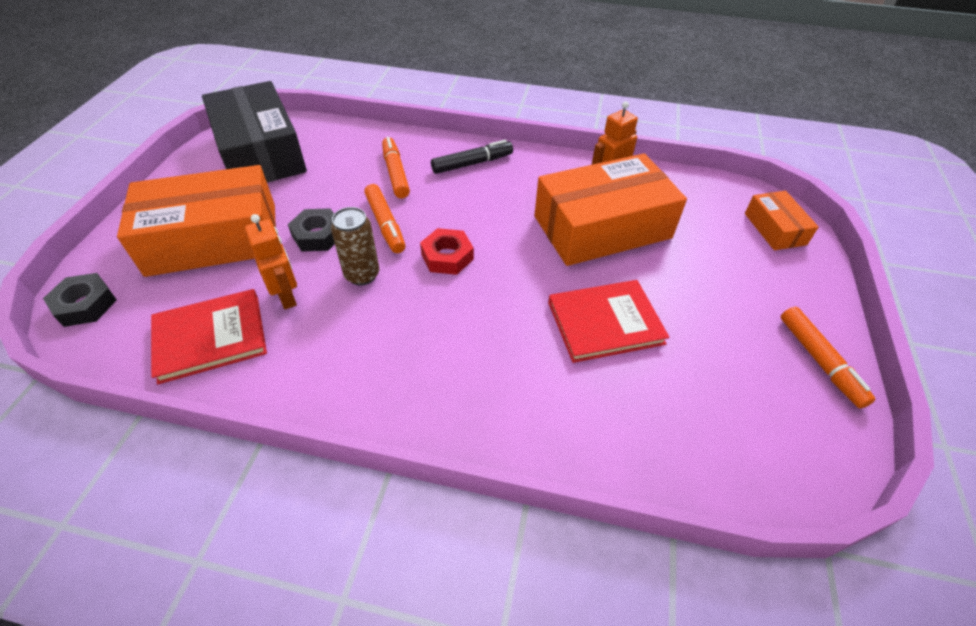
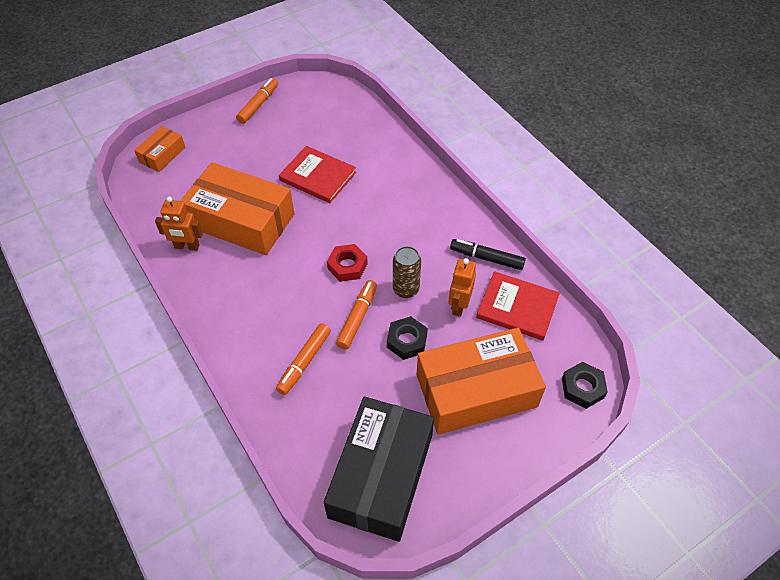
camera: 135 degrees left, 5 degrees up
(213, 239) = (476, 390): orange box -> orange box turned 45 degrees counterclockwise
(472, 163) = (244, 329): black marker -> black marker (487, 258)

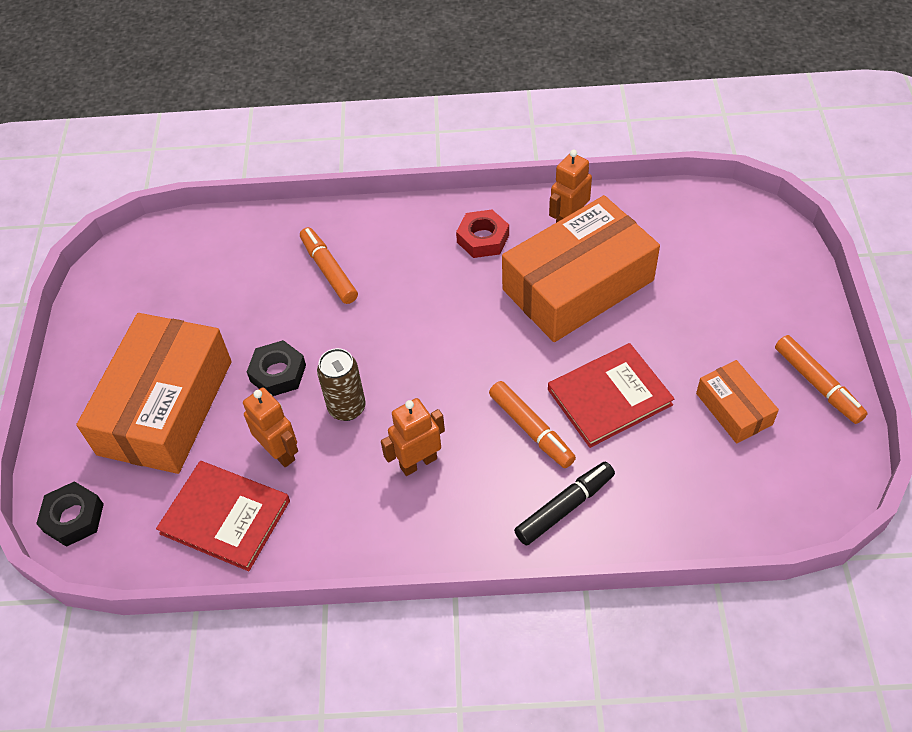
camera: 125 degrees right, 0 degrees up
(162, 155) = (756, 241): orange box -> orange box (733, 409)
(347, 266) = (427, 363): red nut -> red nut (483, 238)
(357, 318) = (345, 340): orange marker -> orange marker (531, 429)
(381, 475) = (159, 281): black box -> none
(416, 237) = (418, 462): none -> orange robot
(487, 258) = (322, 529): black marker -> black marker (564, 508)
(517, 307) = (225, 517): red book -> red book turned 60 degrees clockwise

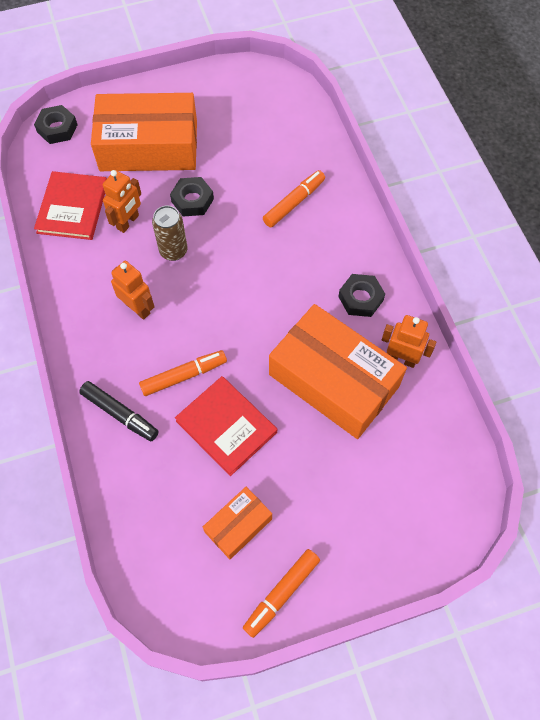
camera: 70 degrees right, 10 degrees up
(483, 238) = (360, 298): red nut -> black nut
(531, 429) = (183, 376): orange marker -> orange marker turned 150 degrees counterclockwise

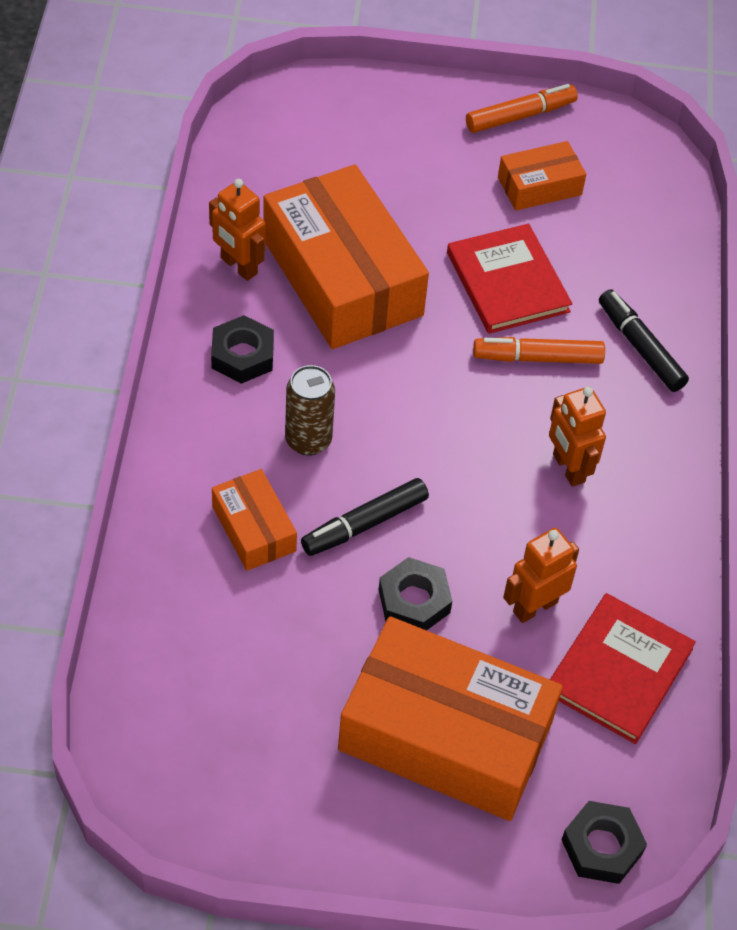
camera: 160 degrees left, 10 degrees down
(173, 251) = (481, 530): brown can -> brown can (308, 440)
(237, 229) = (365, 524): none -> black marker
(293, 203) = (253, 529): orange marker -> orange box

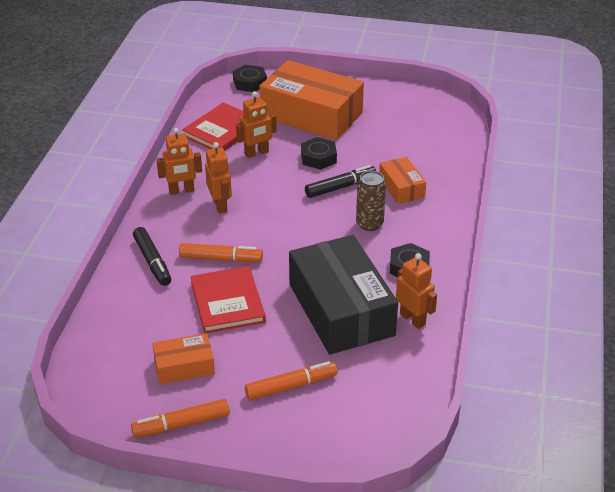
camera: 170 degrees left, 15 degrees down
(342, 277) = (341, 309): orange box -> black box
(397, 166) = (290, 386): none -> orange marker
(645, 499) = (181, 191): none -> orange robot

